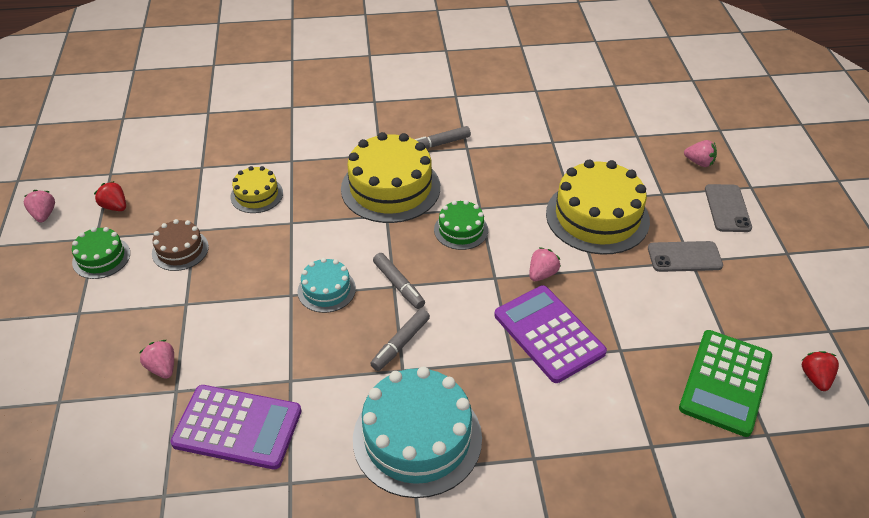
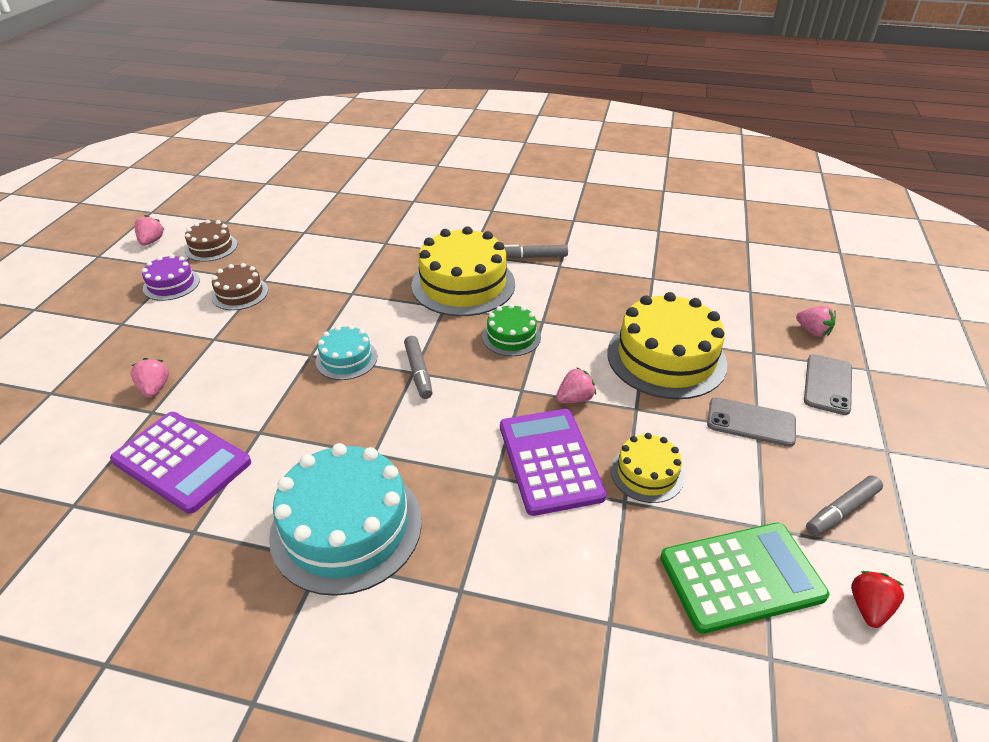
camera: 20 degrees right, 5 degrees down
(101, 257) = (171, 284): green cake -> purple cake
(115, 206) = (211, 247): red strawberry -> brown cake
(256, 195) = (336, 264): yellow cake -> yellow cake (647, 473)
(401, 343) = (387, 427): grey marker -> grey marker (842, 511)
(725, 382) = (741, 577): green calculator -> green calculator turned 150 degrees counterclockwise

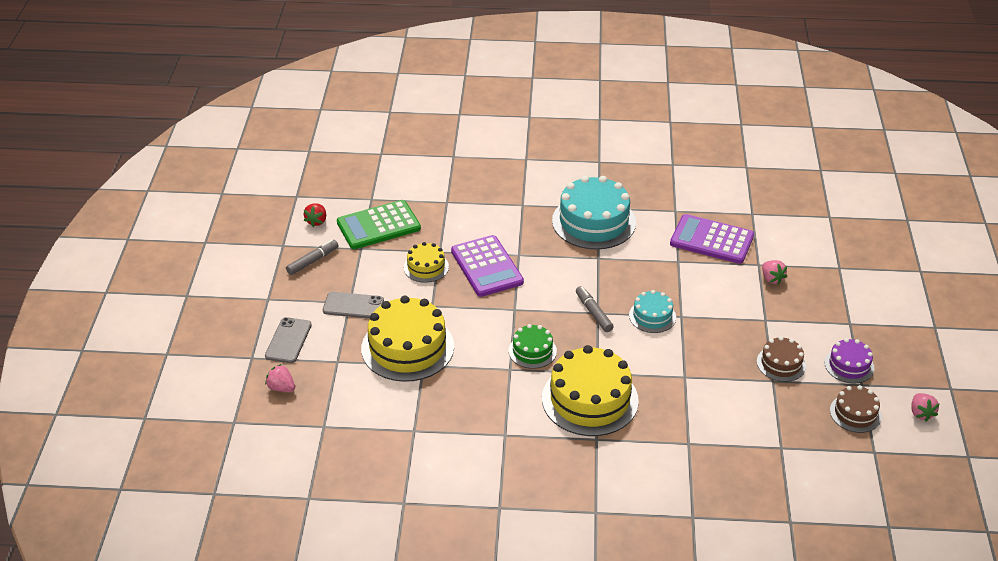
camera: 170 degrees right, 0 degrees up
(533, 257) = (532, 443): grey marker -> none
(575, 399) = (475, 307): pink strawberry -> none

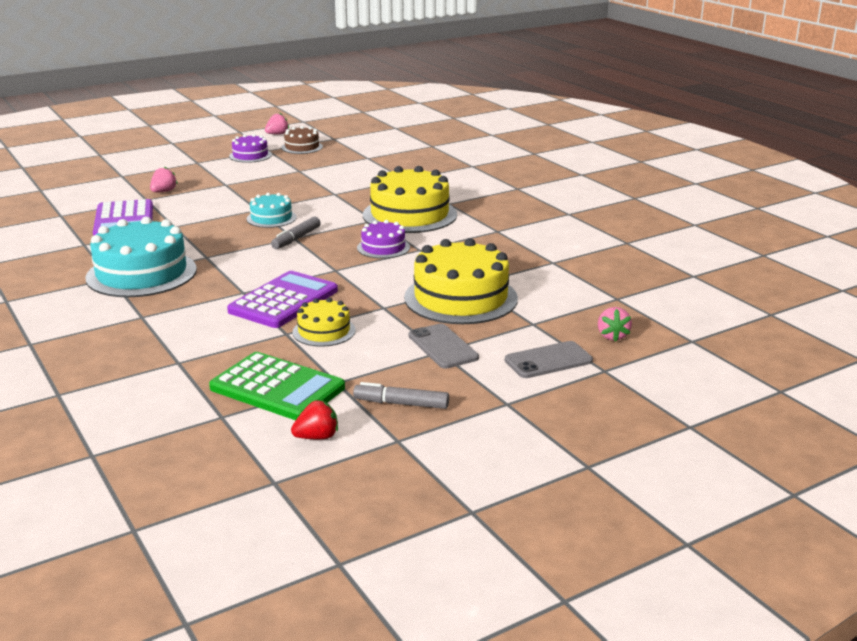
camera: 125 degrees left, 15 degrees down
(532, 351) = (383, 247): green cake -> purple cake
(781, 363) = (275, 171): brown cake -> none

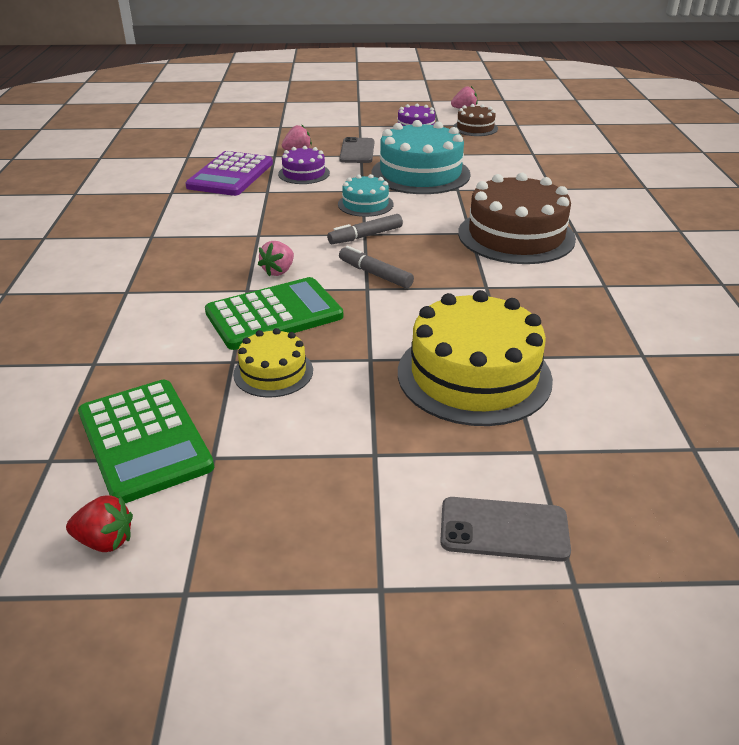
camera: 30 degrees right, 10 degrees up
(141, 273) = (181, 239): turquoise cake -> turquoise cake (420, 173)
(283, 301) = (274, 314): purple calculator -> green calculator
(383, 247) = (446, 272): purple cake -> purple cake (304, 173)
(402, 404) = (249, 527): grey marker -> grey marker (375, 274)
(409, 215) = (516, 236): yellow cake -> brown cake
(443, 347) = (384, 448): grey phone -> grey phone (357, 151)
(612, 336) = (636, 519): pink strawberry -> pink strawberry (278, 271)

